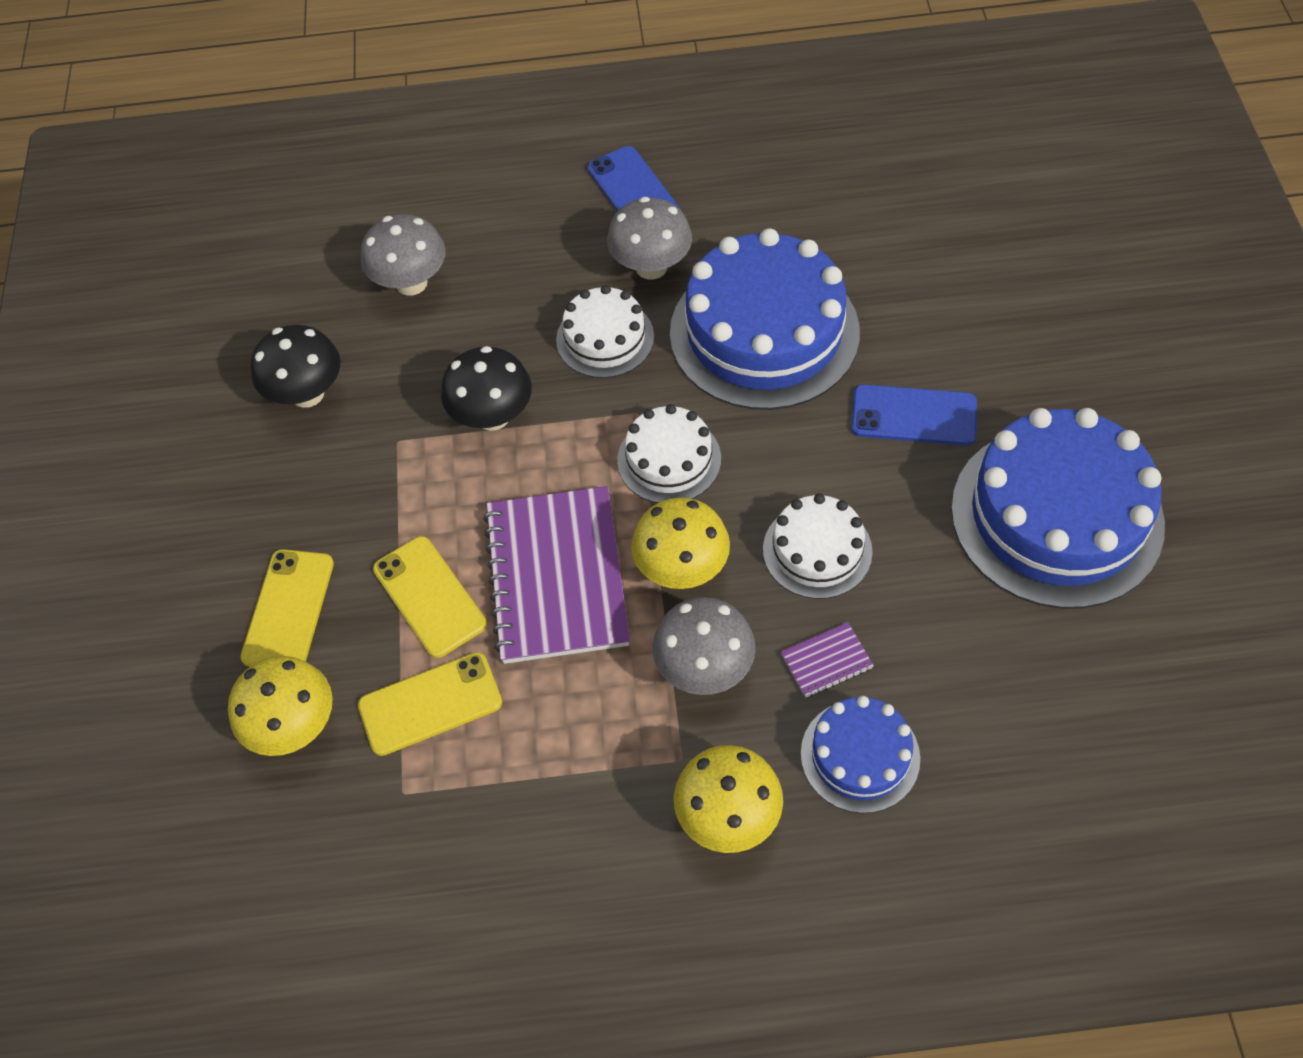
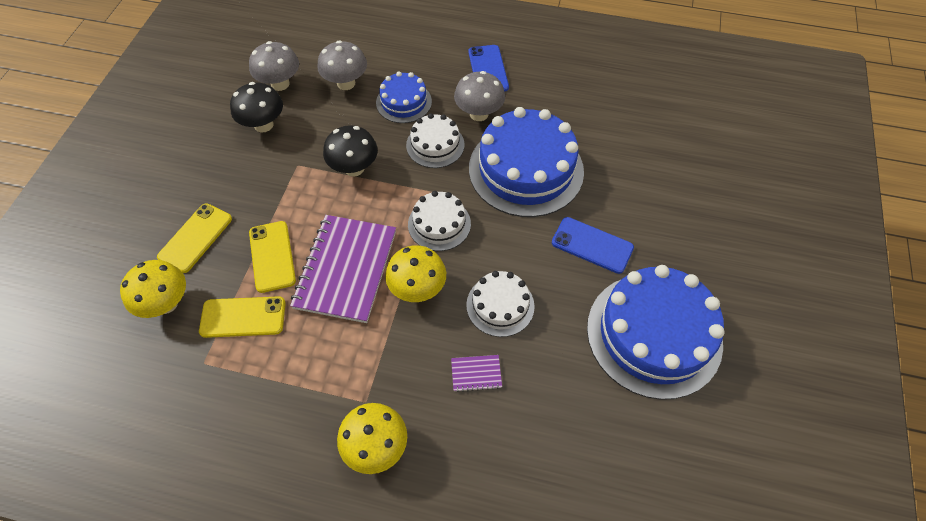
camera: 15 degrees right, 0 degrees up
(704, 668) = (403, 352): grey mushroom -> grey mushroom (280, 84)
(860, 756) = (470, 439): blue cake -> blue cake (404, 102)

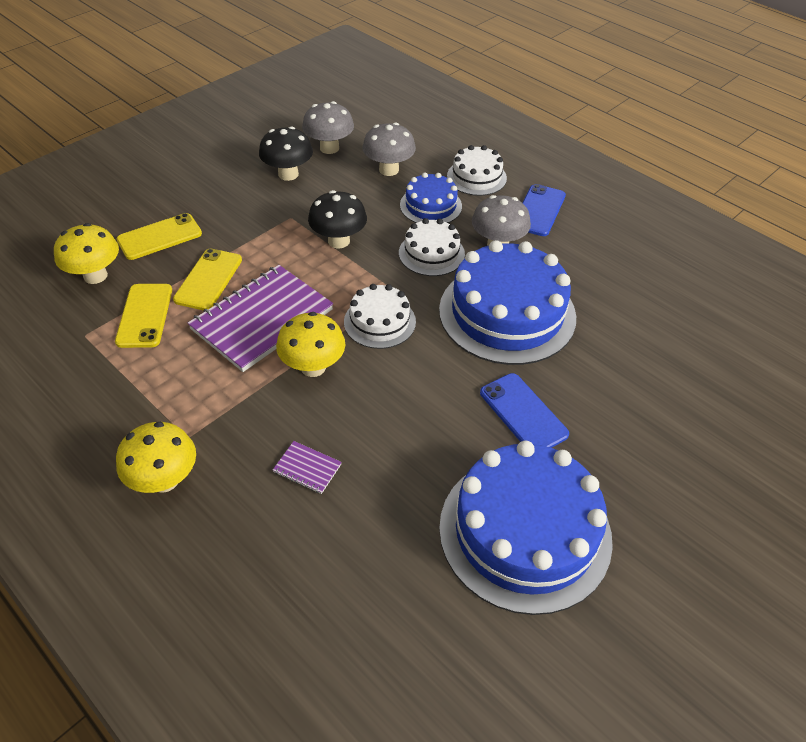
camera: 30 degrees right, 10 degrees down
(243, 317) = (145, 315): yellow phone -> yellow phone turned 60 degrees clockwise
(500, 305) = (381, 420): white cake -> white cake (476, 177)

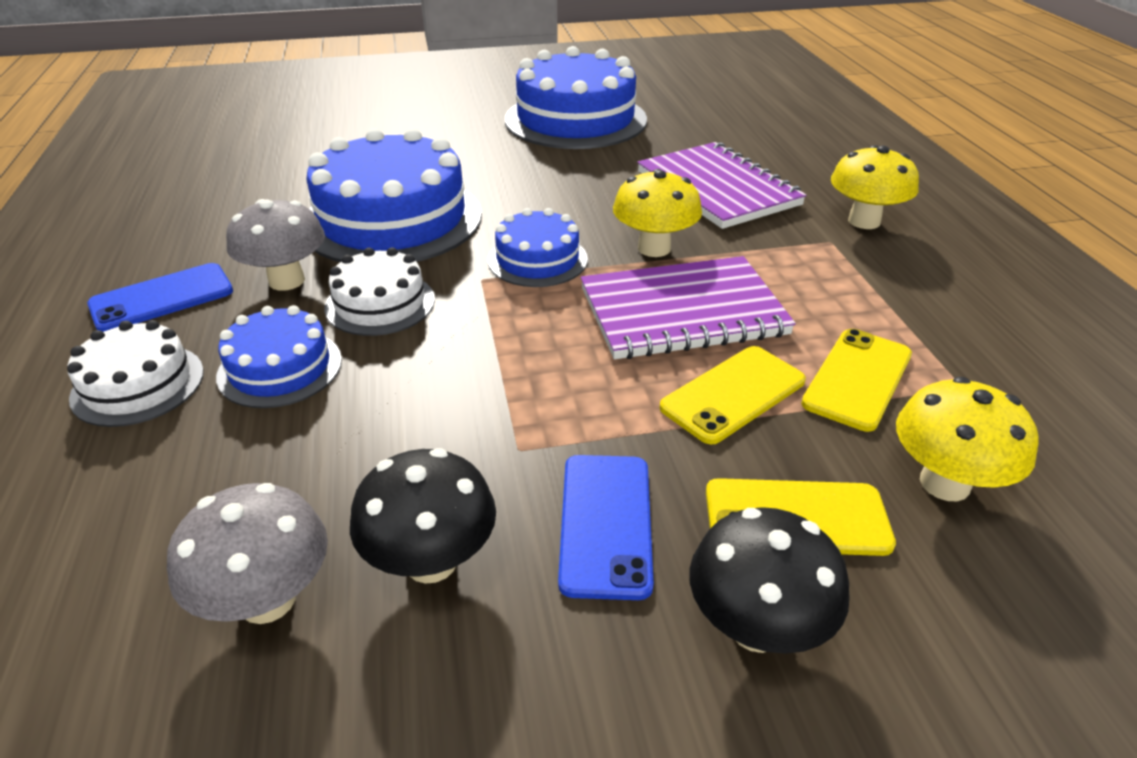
camera: 145 degrees left, 10 degrees down
(307, 468) = (717, 189): purple notebook -> purple notebook, size x2.45
(339, 241) = (482, 372): black mushroom -> black mushroom (756, 627)
(379, 322) = (537, 259): white cake -> blue cake
(389, 170) = (239, 471): grey mushroom -> none
(523, 413) = (490, 160): blue phone -> blue phone (606, 524)

